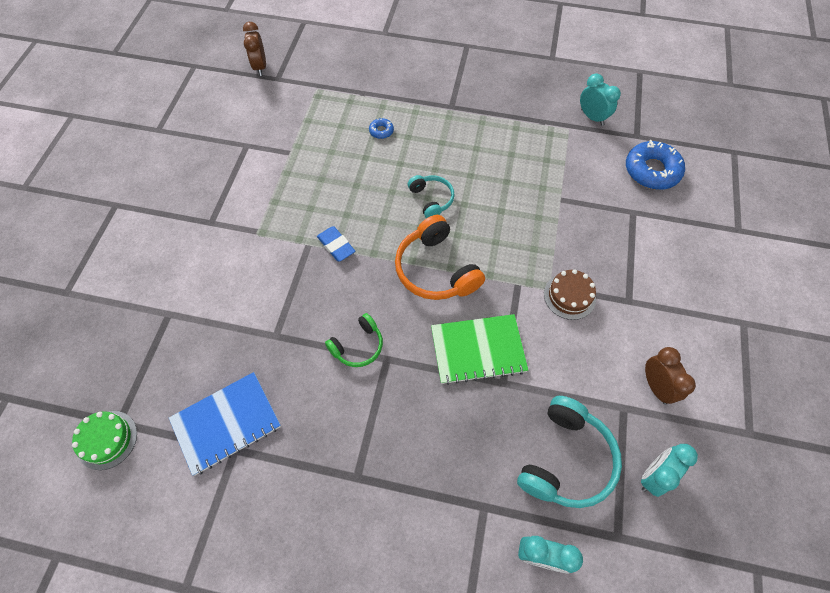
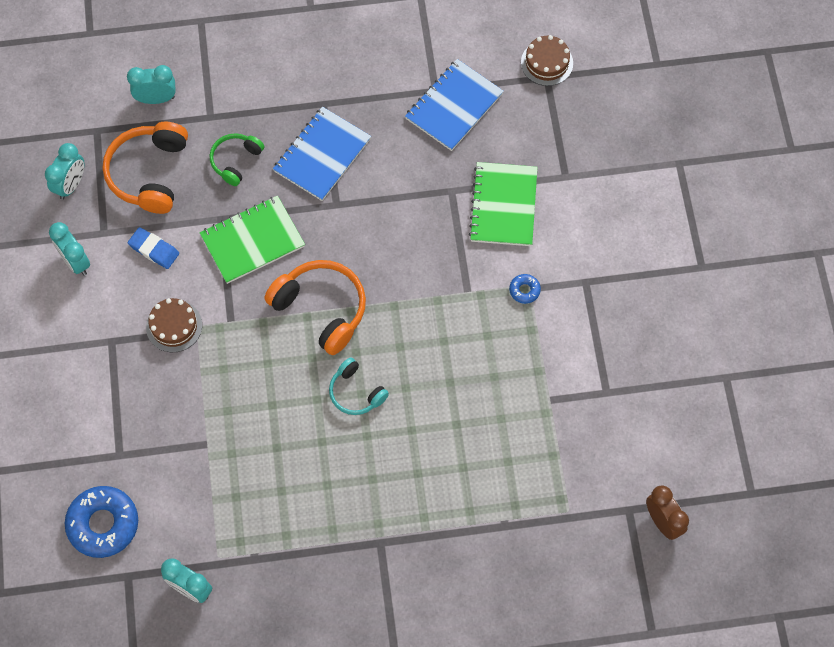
camera: 160 degrees right, 5 degrees up
(107, 440) = (547, 63): green cake -> brown cake
(237, 306) = (503, 205): none -> green notebook
(336, 246) = (437, 300): blue eraser -> blue eraser (154, 250)
(358, 346) = (368, 207): green headphones -> green headphones (235, 161)
(380, 416) = (322, 155): none -> blue notebook
(381, 131) = (454, 470): blue donut -> blue donut (524, 290)
(566, 459) = (149, 173): turquoise headphones -> orange headphones
(656, 386) = (75, 262): brown clock -> turquoise clock

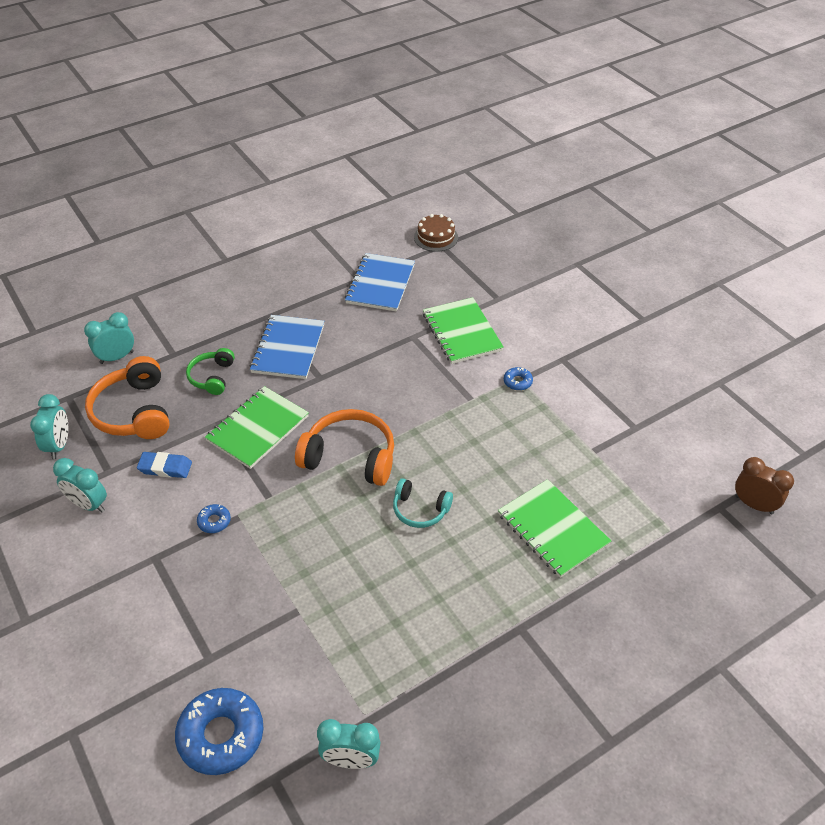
camera: 25 degrees left, 20 degrees down
(174, 326) = (214, 521): brown cake -> blue donut
(462, 464) = (553, 529): none -> green notebook

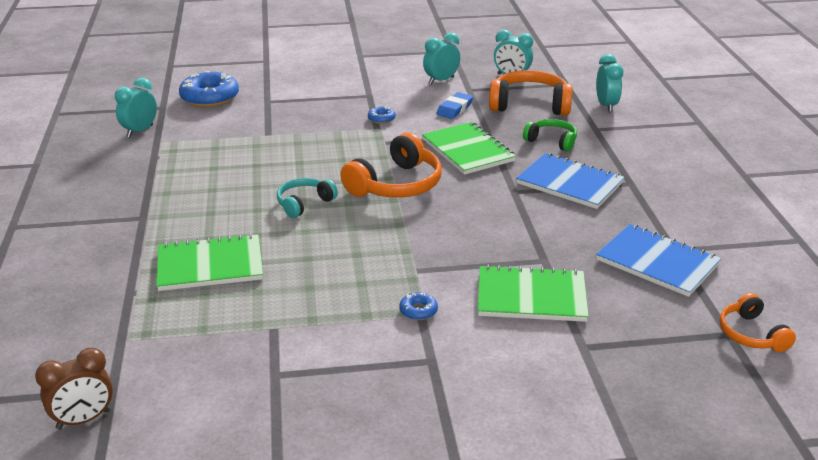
camera: 115 degrees right, 15 degrees down
(436, 237) = (751, 334): brown cake -> orange headphones

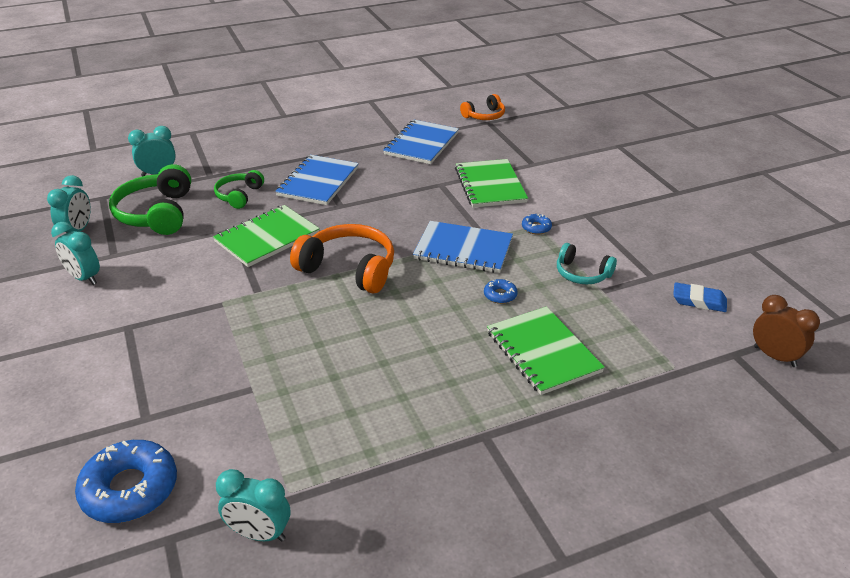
camera: 105 degrees left, 5 degrees up
(304, 203) = (406, 319): turquoise headphones -> turquoise headphones (582, 274)
(381, 119) = (197, 305): blue donut -> blue donut (500, 295)
(398, 252) = (463, 249): none -> blue notebook
(454, 109) = (168, 258): blue eraser -> blue eraser (699, 301)
(529, 105) = (156, 213): orange headphones -> green headphones

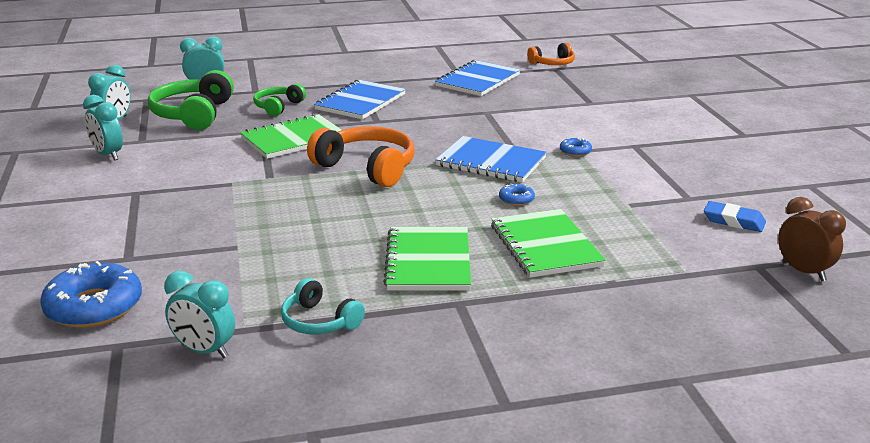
camera: 10 degrees right, 10 degrees down
(490, 185) = (538, 116): green notebook -> green notebook (428, 261)
(582, 274) = (611, 190): turquoise headphones -> turquoise headphones (319, 321)

